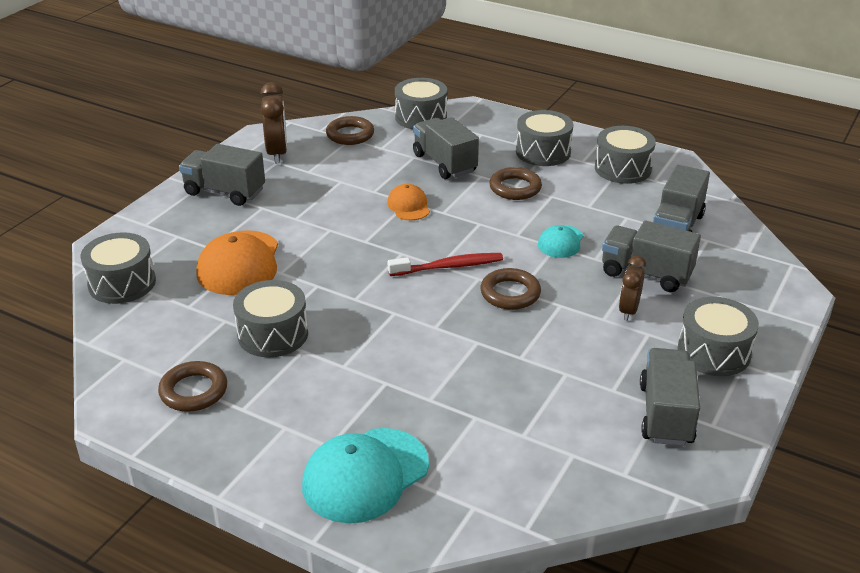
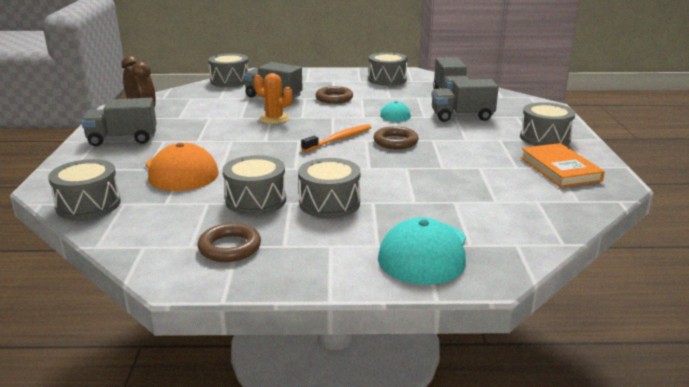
camera: 30 degrees left, 10 degrees down
(350, 135) = (189, 96): brown ring -> none
(408, 206) = (274, 119): orange cap -> orange cactus
(448, 267) = (339, 139): red toothbrush -> orange toothbrush
(543, 152) = (330, 81): grey drum -> grey drum (329, 203)
(628, 310) = (475, 133): brown clock -> none
(665, 414) = (560, 169): grey truck -> orange book

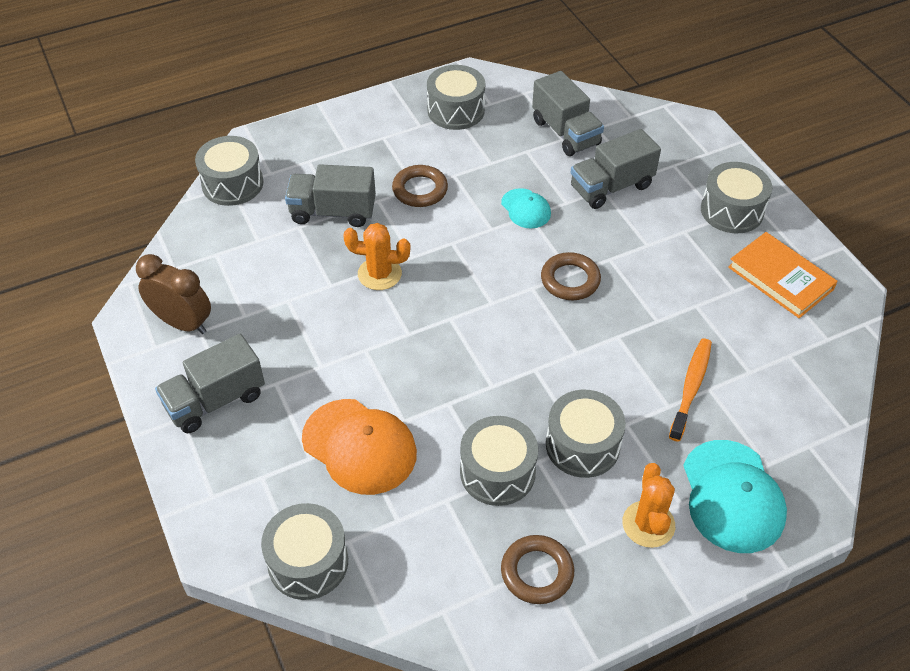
camera: 25 degrees left, 25 degrees up
(339, 139) = (499, 298): orange toothbrush -> orange toothbrush (690, 388)
(340, 248) = (648, 524): none -> orange cactus

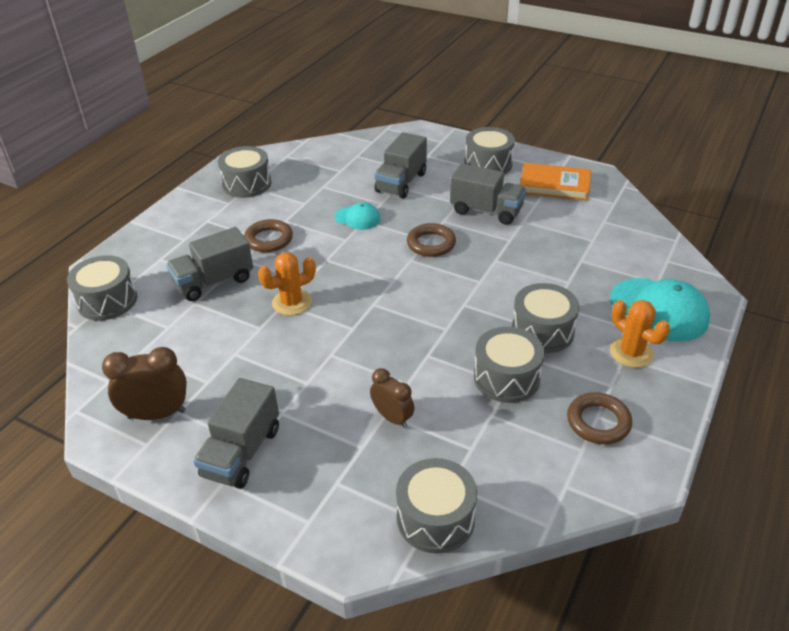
camera: 35 degrees left, 10 degrees down
(359, 446) = (392, 418): orange cap -> brown clock
(565, 132) = (339, 166): grey truck -> grey truck (486, 211)
(690, 388) = (570, 265): orange toothbrush -> none

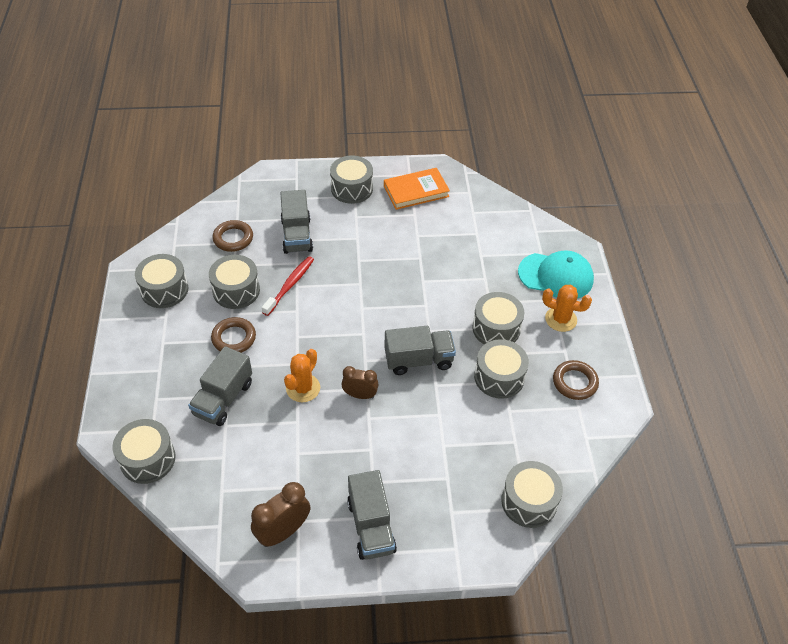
camera: 35 degrees left, 10 degrees up
(306, 205) = (236, 290): none -> grey drum
(357, 218) = (289, 286): turquoise cap -> red toothbrush
(392, 418) = (450, 446): brown clock -> brown clock (360, 395)
(431, 244) = (365, 286): brown ring -> brown ring (233, 238)
(486, 211) = (384, 237): grey truck -> grey truck (418, 360)

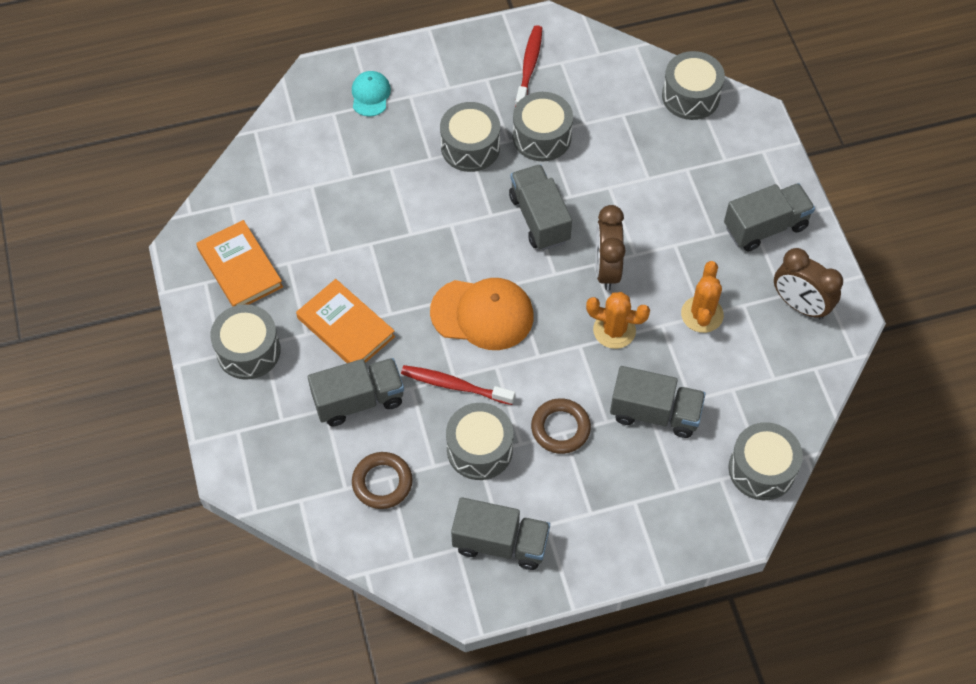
camera: 100 degrees left, 10 degrees up
(164, 290) = (500, 543): grey drum -> grey truck
(342, 310) = (482, 314): none -> orange cap
(354, 236) = (346, 327): none -> orange book
(360, 395) = (606, 269): brown clock -> brown clock, size x1.50
(556, 276) = (370, 95): turquoise cap -> turquoise cap, size x0.55
(561, 319) = (440, 85): orange cactus -> orange cactus (702, 314)
(575, 382) = (529, 67): brown ring -> red toothbrush

